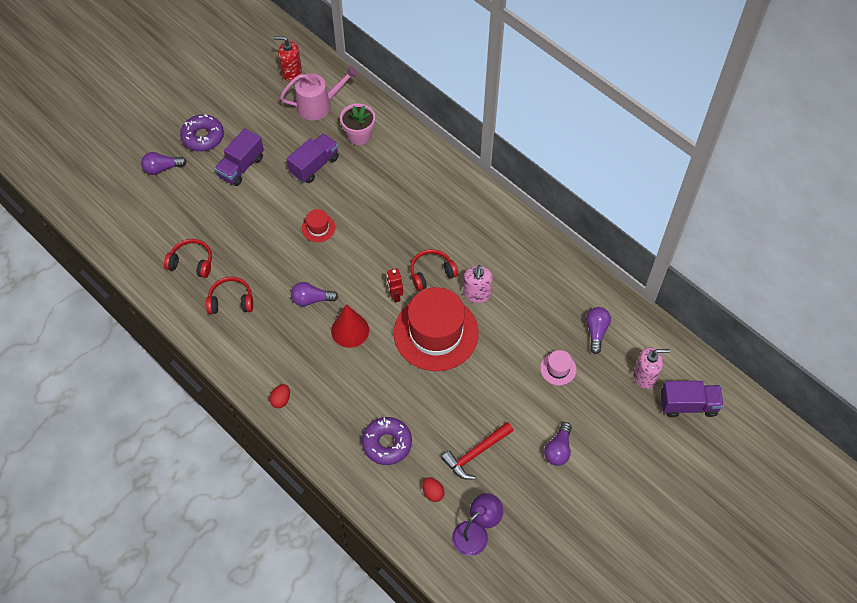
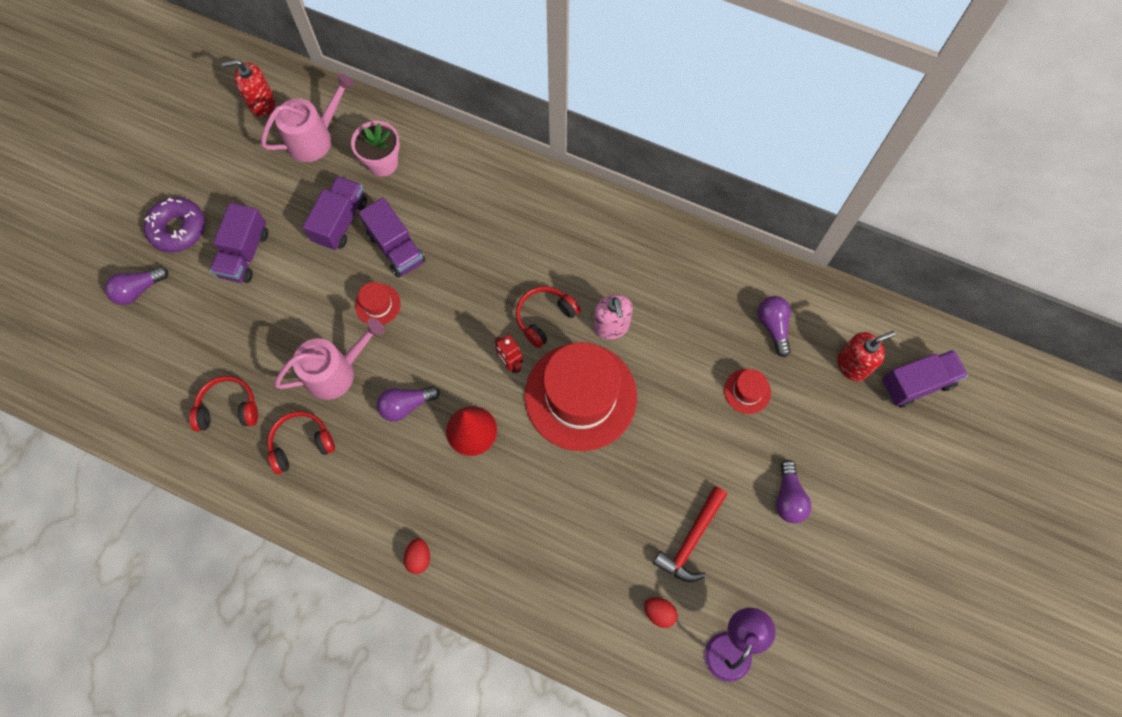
camera: 20 degrees left, 10 degrees up
(273, 262) = (336, 371): none -> pink watering can
(346, 194) = (396, 248): none -> purple truck
(387, 443) = (577, 567): purple donut -> none
(558, 369) = (747, 391): pink hat -> red hat
(644, 376) = (852, 365): pink soap dispenser -> red soap dispenser

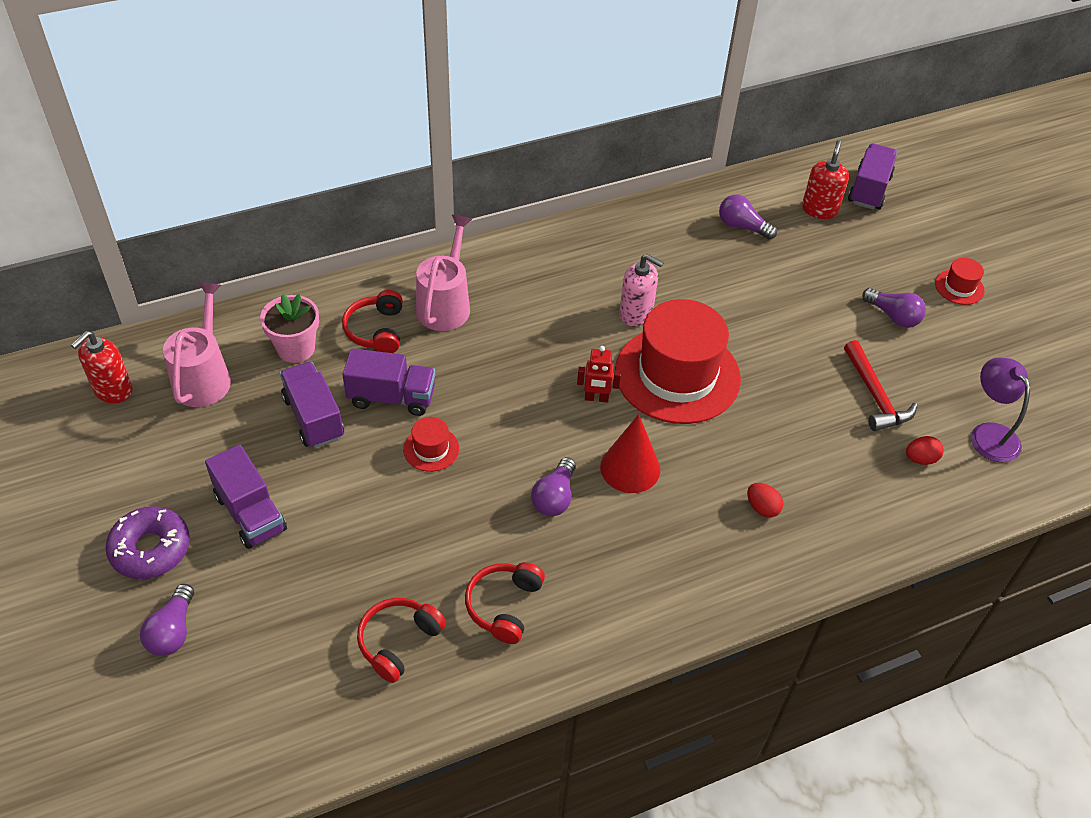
camera: 50 degrees left, 20 degrees down
(336, 371) = (461, 526): pink watering can -> pink watering can (445, 304)
(419, 557) = (714, 592): red egg -> red egg (762, 508)
(545, 318) = (580, 347): red headphones -> red headphones (376, 330)
(747, 391) = (780, 277): red hat -> red hat (959, 287)

